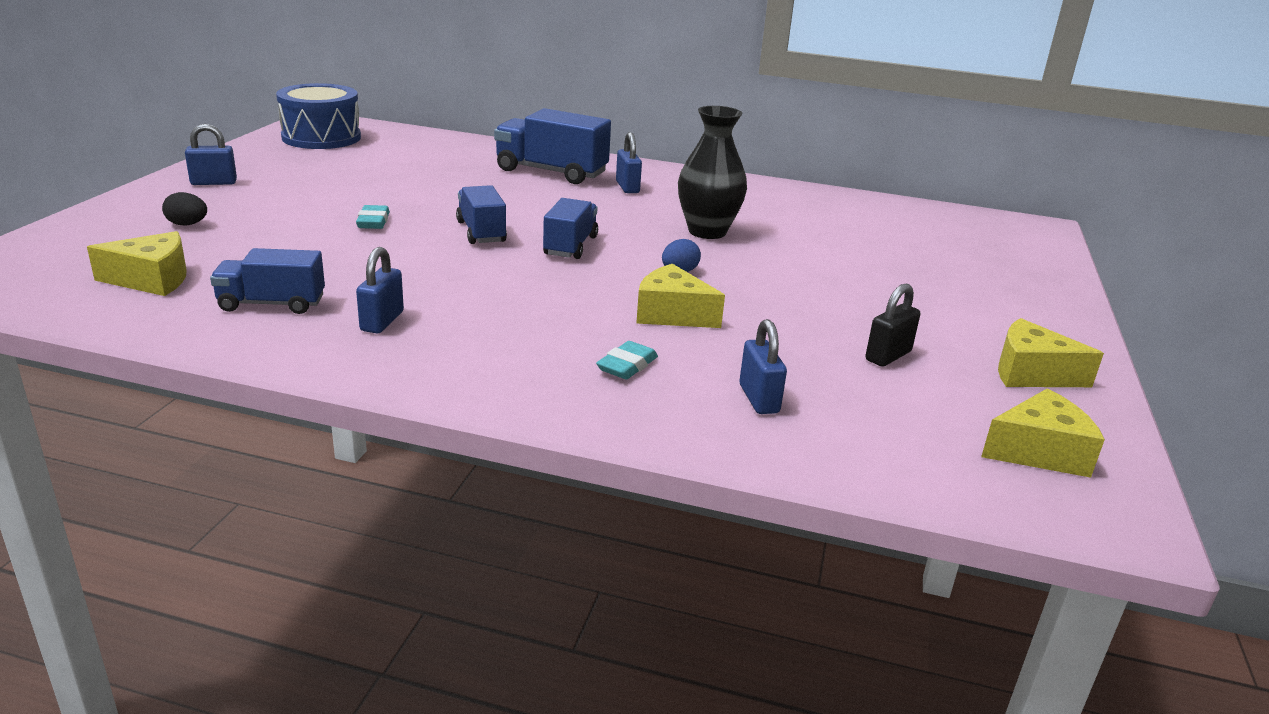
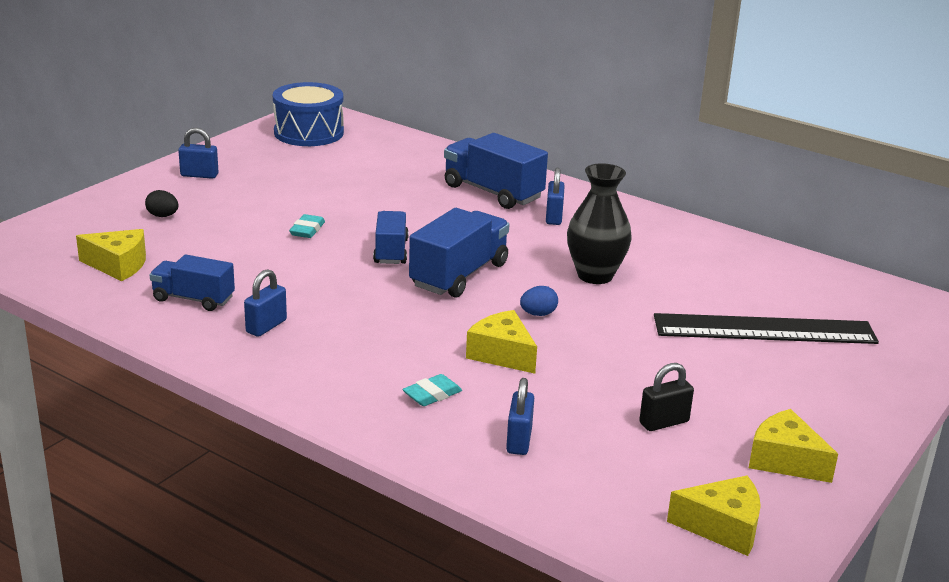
camera: 20 degrees right, 0 degrees up
(570, 246) = (459, 275): blue truck -> blue truck, size x1.57
(901, 259) = (764, 330): none -> black ruler

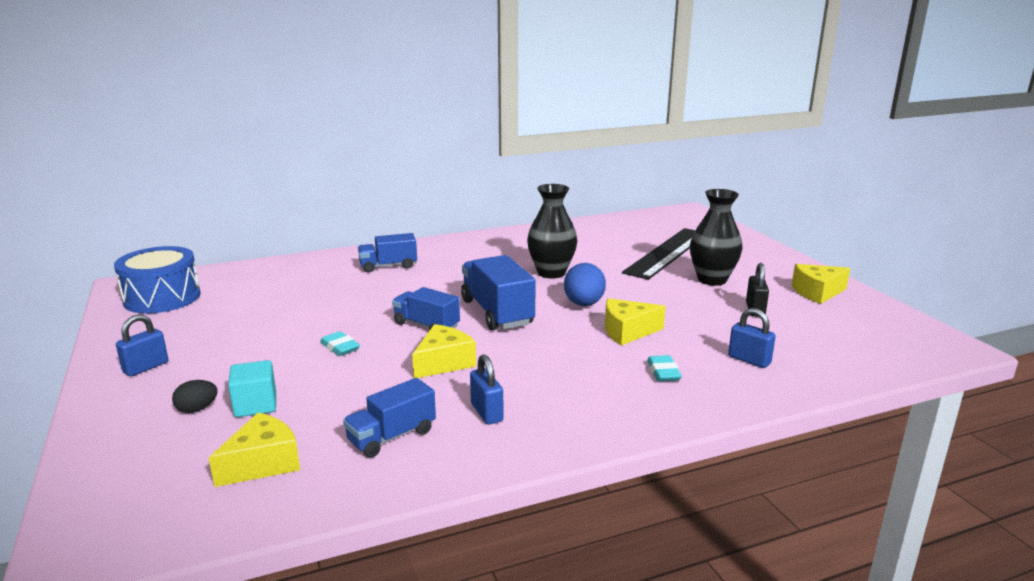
camera: 55 degrees left, 5 degrees down
(187, 233) = (255, 405): none -> turquoise cube
(493, 192) = (388, 266): blue truck -> blue truck, size x0.64
(538, 314) = (583, 304): blue egg -> blue egg, size x1.72
(553, 217) = (455, 260): blue padlock -> none
(718, 376) = (712, 280): none -> black vase
(722, 527) = (883, 330): yellow cheese -> yellow cheese (444, 363)

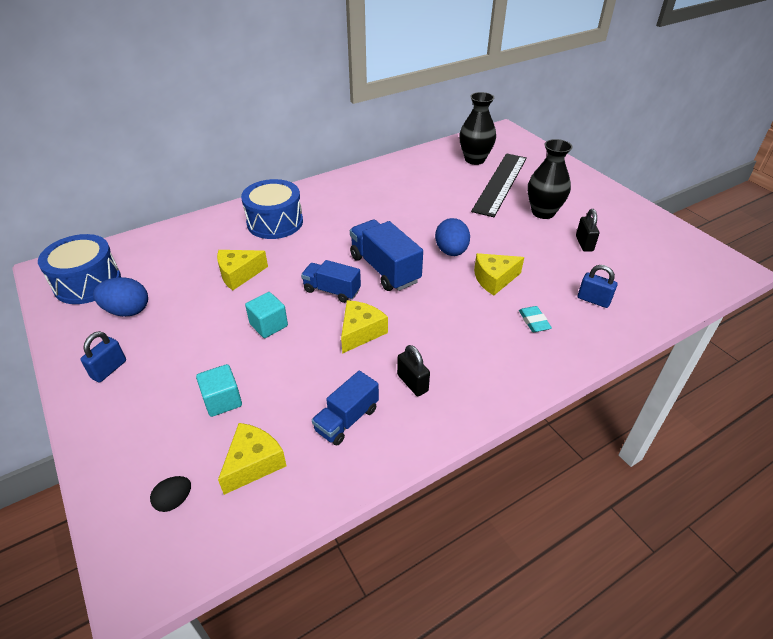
camera: 10 degrees left, 20 degrees up
(191, 323) = (127, 311): none -> blue egg
(197, 409) = (174, 412): black egg -> black egg (174, 501)
(340, 347) = (269, 325): turquoise eraser -> turquoise cube
(388, 266) = (275, 222): blue truck -> blue drum
(486, 412) = (412, 383): blue padlock -> black padlock
(551, 273) = (414, 217): black vase -> black vase (474, 159)
(817, 292) = (625, 219): yellow cheese -> yellow cheese (239, 274)

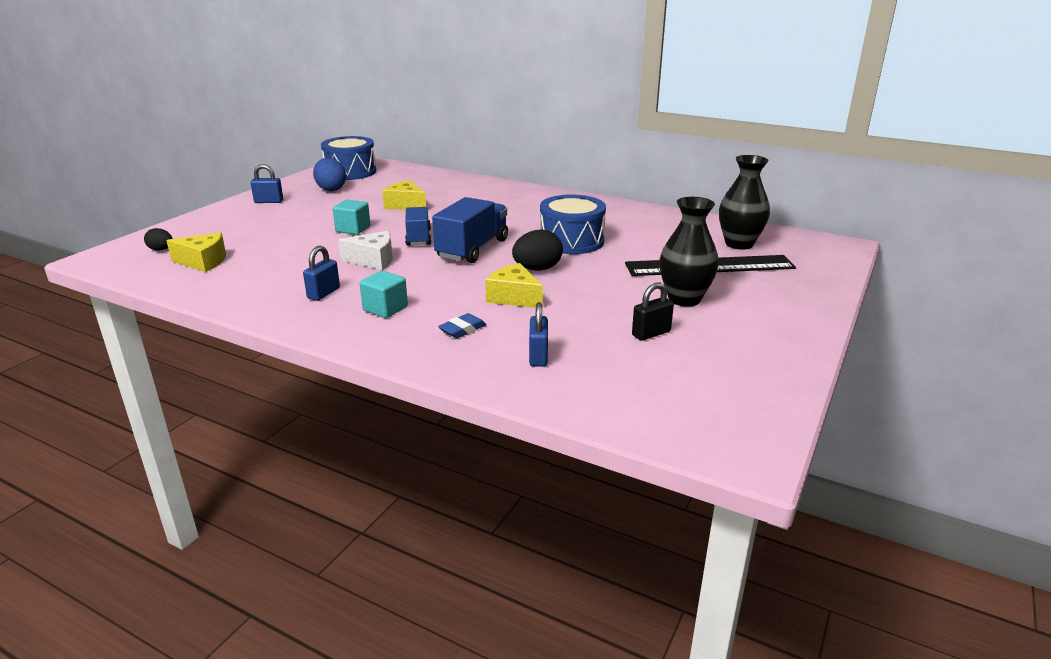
camera: 60 degrees right, 15 degrees down
(222, 400) = (259, 237): turquoise cube -> turquoise cube (385, 309)
(275, 222) = (490, 197): blue drum -> blue drum (571, 241)
(347, 419) = (264, 279): blue truck -> none
(360, 332) = (373, 260): yellow cheese -> white cheese
(412, 383) = (323, 293): black padlock -> blue padlock
(451, 251) = (537, 269): blue egg -> black egg
(534, 321) = (462, 329): turquoise eraser -> blue eraser

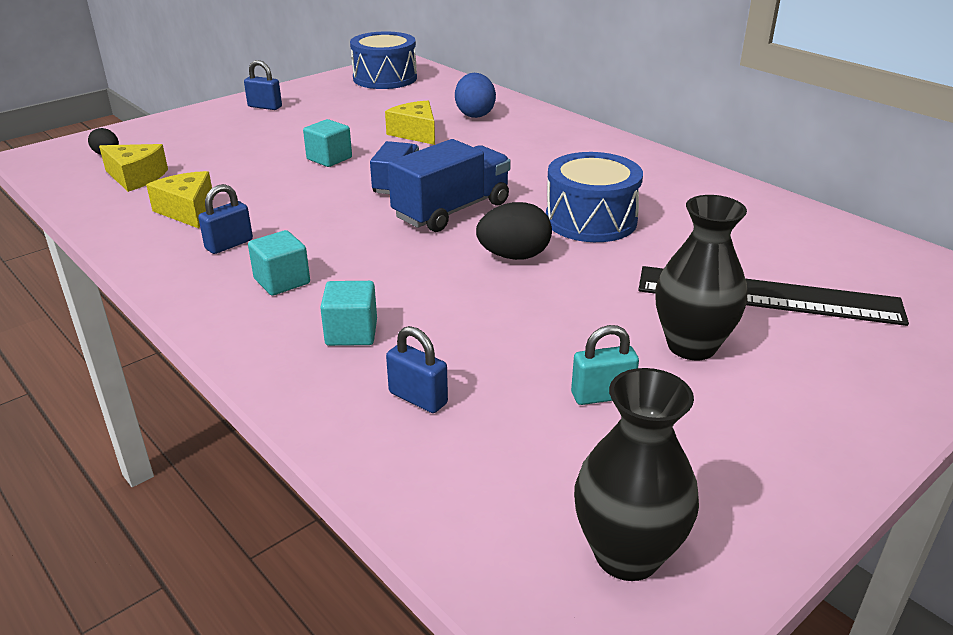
camera: 20 degrees right, 5 degrees up
(331, 189) = (345, 99): blue egg -> blue egg (475, 114)
(373, 260) = (320, 207): white cheese -> none
(462, 329) = (351, 333): blue eraser -> turquoise cube
(514, 297) = (452, 295): yellow cheese -> yellow cheese (187, 211)
(538, 356) = (418, 398): blue padlock -> blue padlock turned 75 degrees counterclockwise
(651, 333) = (602, 395): black padlock -> turquoise padlock
(739, 244) = (840, 266): black vase -> black vase (627, 554)

